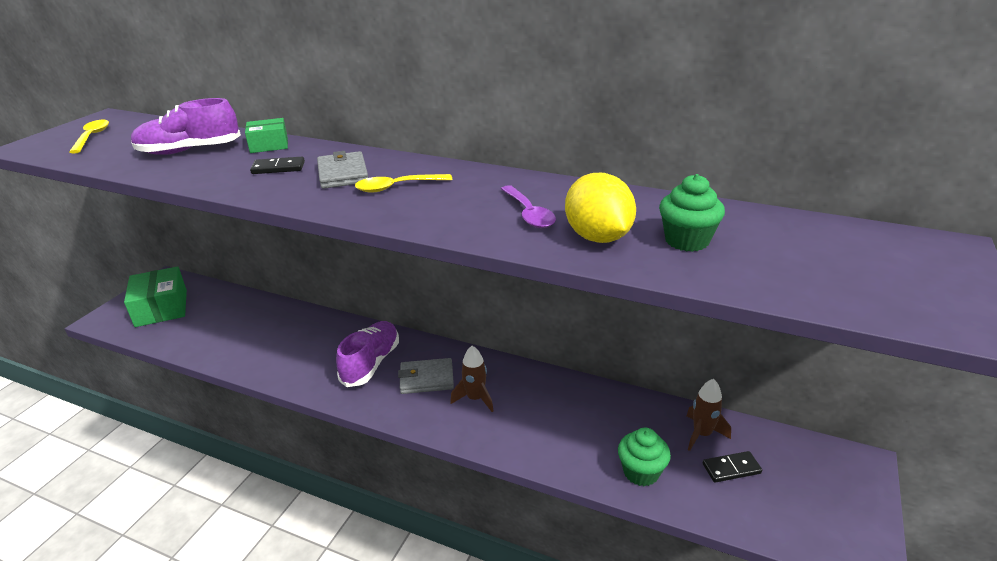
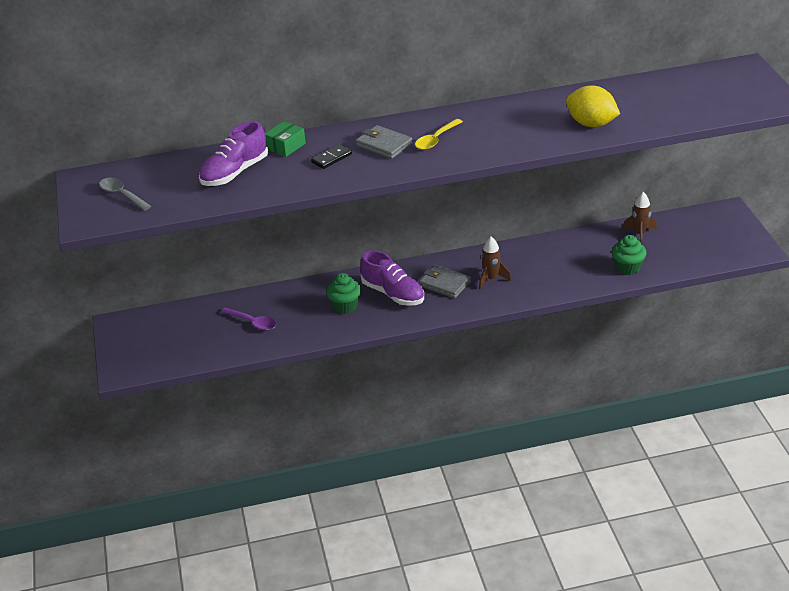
camera: 35 degrees left, 5 degrees up
(92, 137) = (122, 195): yellow spoon -> grey spoon
(161, 308) = (159, 341): green box -> none
(371, 363) = (393, 294): purple shoe -> purple shoe turned 150 degrees clockwise
(426, 379) = (445, 284): grey wallet -> grey wallet turned 75 degrees clockwise
(528, 214) = (538, 125): purple spoon -> purple spoon (253, 322)
(686, 241) = (634, 108): green cupcake -> green cupcake (345, 306)
(731, 469) = (670, 243): black domino -> none

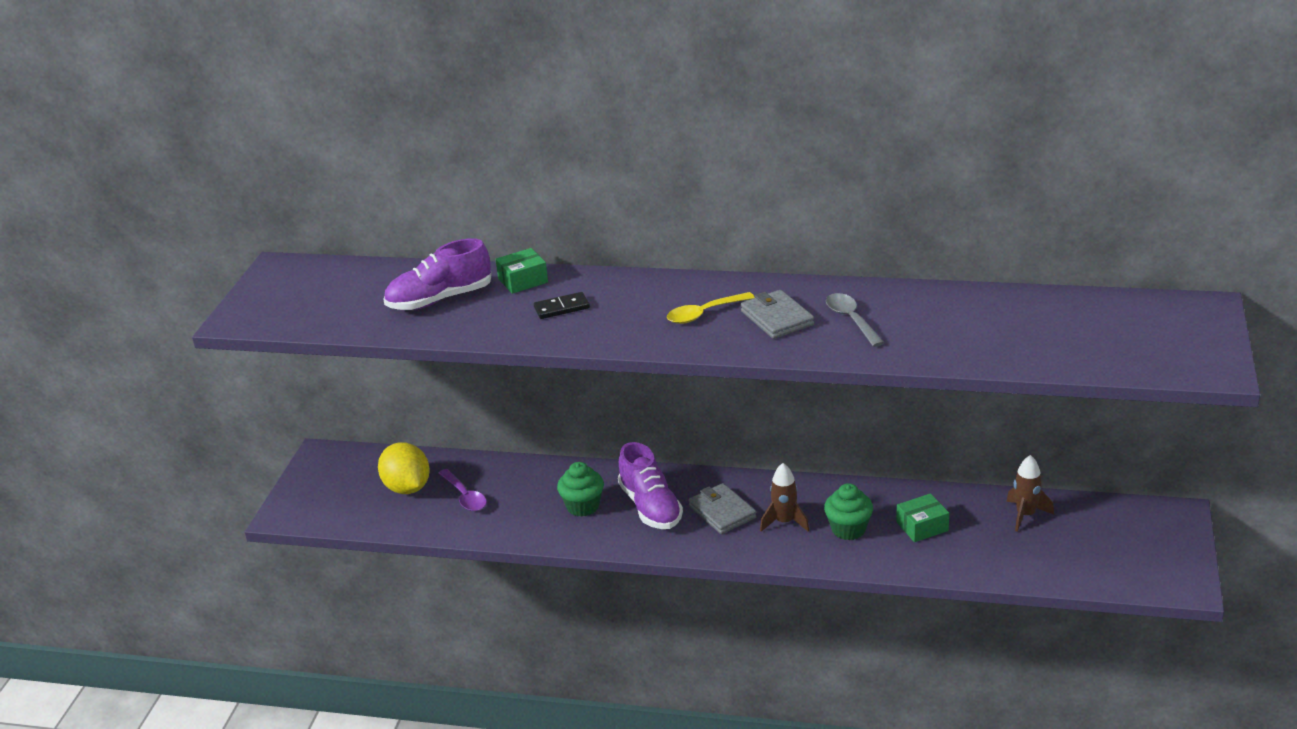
camera: 25 degrees right, 5 degrees down
(122, 195) = (301, 296): grey spoon -> grey spoon (851, 320)
(384, 145) = (636, 306): grey wallet -> grey wallet (777, 318)
(581, 258) = (922, 526): none -> green box
(591, 124) = (920, 339): yellow lemon -> yellow lemon (407, 488)
(627, 268) = (976, 557): green cupcake -> green cupcake (848, 529)

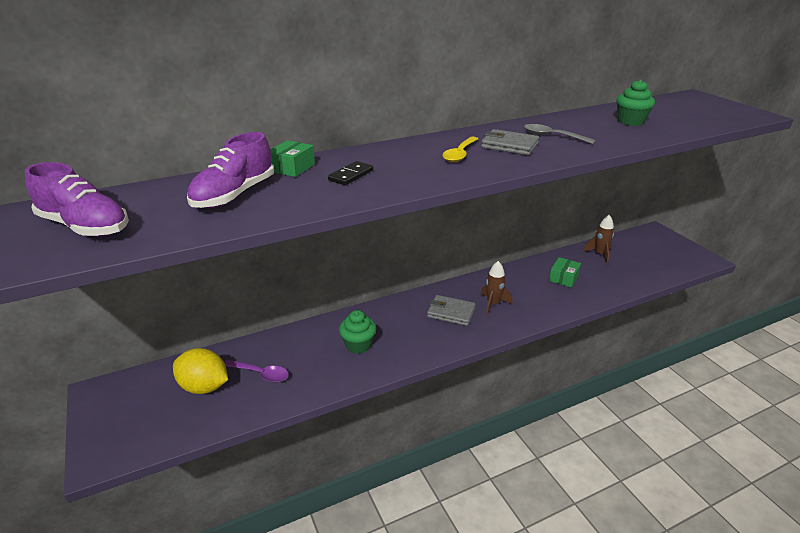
camera: 40 degrees left, 0 degrees up
(650, 507) = (404, 327): purple shoe -> purple shoe (85, 226)
(848, 529) = (531, 294): green cupcake -> green cupcake (630, 122)

